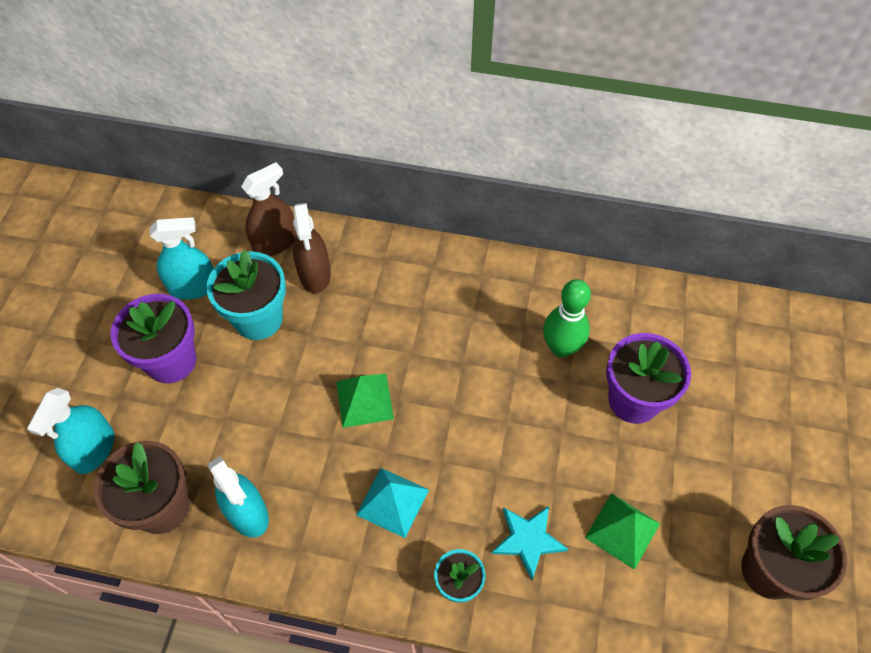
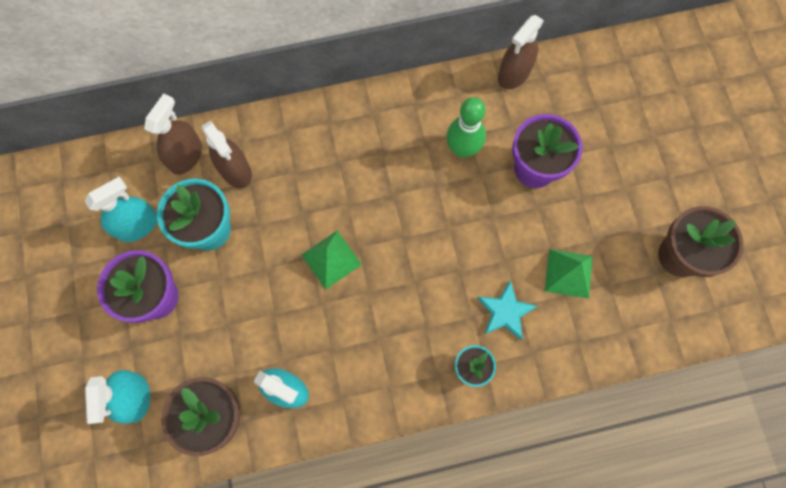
camera: 25 degrees left, 15 degrees up
(392, 502) = (393, 329): turquoise pyramid -> none
(654, 295) = (514, 73): none -> brown spray bottle

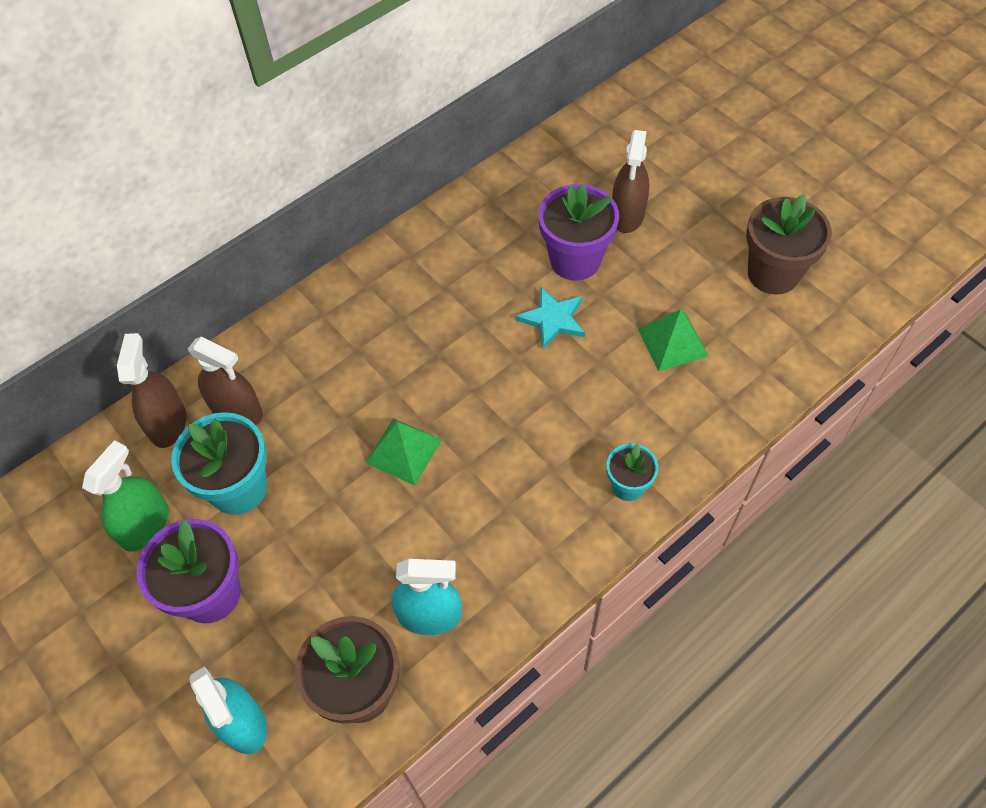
camera: 25 degrees left, 15 degrees down
(138, 225) = (145, 525): turquoise spray bottle -> green spray bottle
(462, 149) = (487, 276): green bowling pin -> none
(505, 312) = (629, 411): turquoise star -> turquoise star (553, 319)
(514, 73) = (499, 183): brown spray bottle -> brown spray bottle (627, 215)

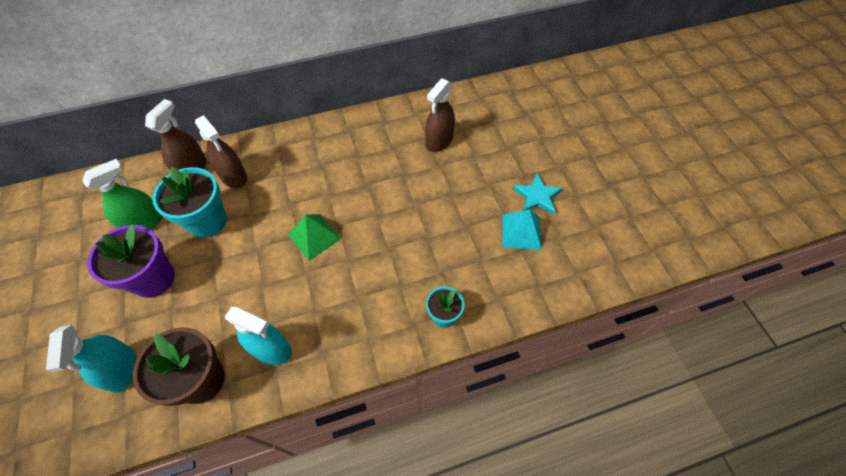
camera: 20 degrees right, 0 degrees up
(553, 319) = (450, 189): turquoise star -> turquoise star (537, 196)
(575, 260) = (483, 158): purple flower pot -> none
(627, 215) = (530, 141): brown spray bottle -> brown spray bottle (439, 141)
(672, 342) = (521, 232): green pyramid -> turquoise pyramid
(773, 273) = (612, 211): brown flower pot -> none

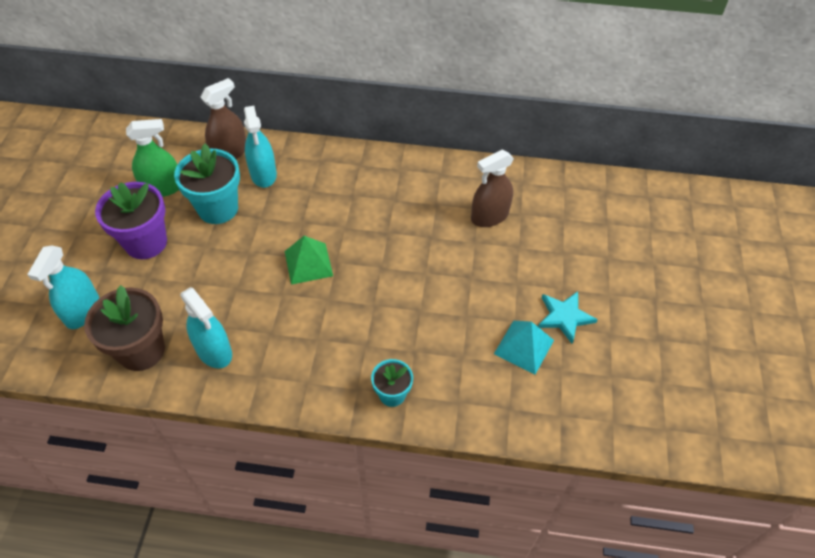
camera: 25 degrees right, 5 degrees down
(233, 176) = (263, 174): brown spray bottle -> turquoise spray bottle

